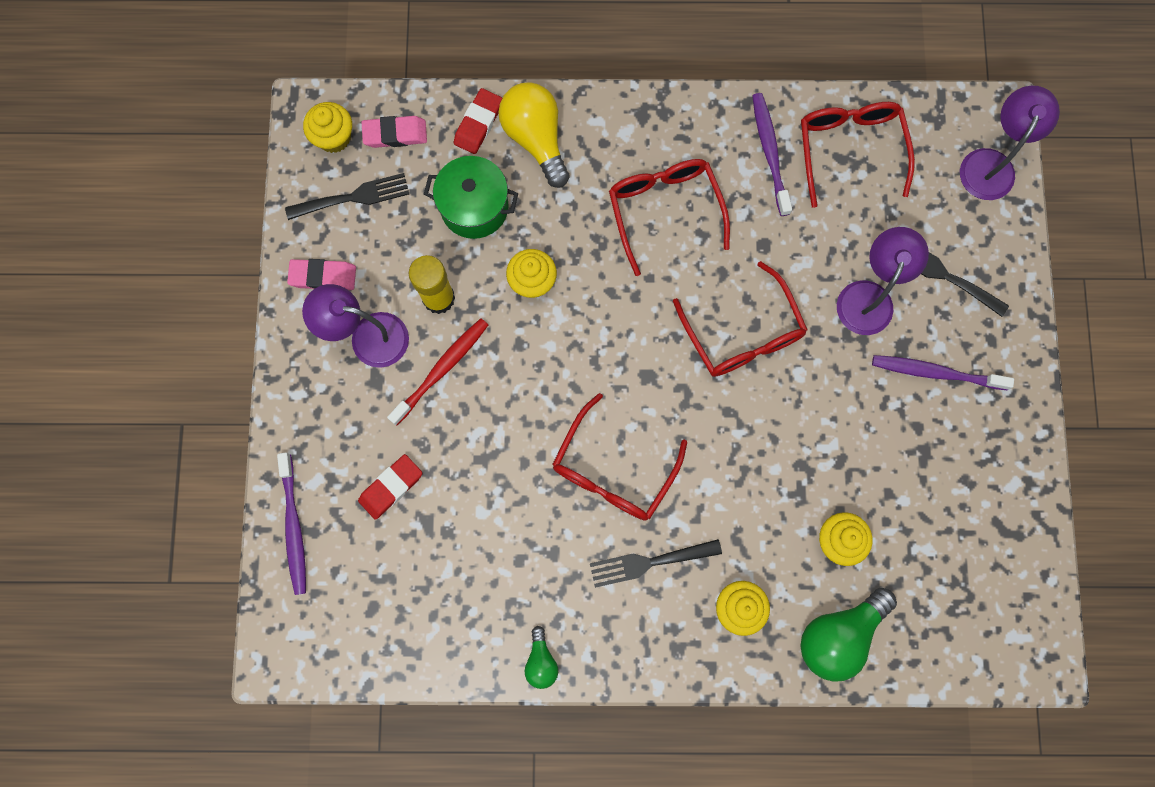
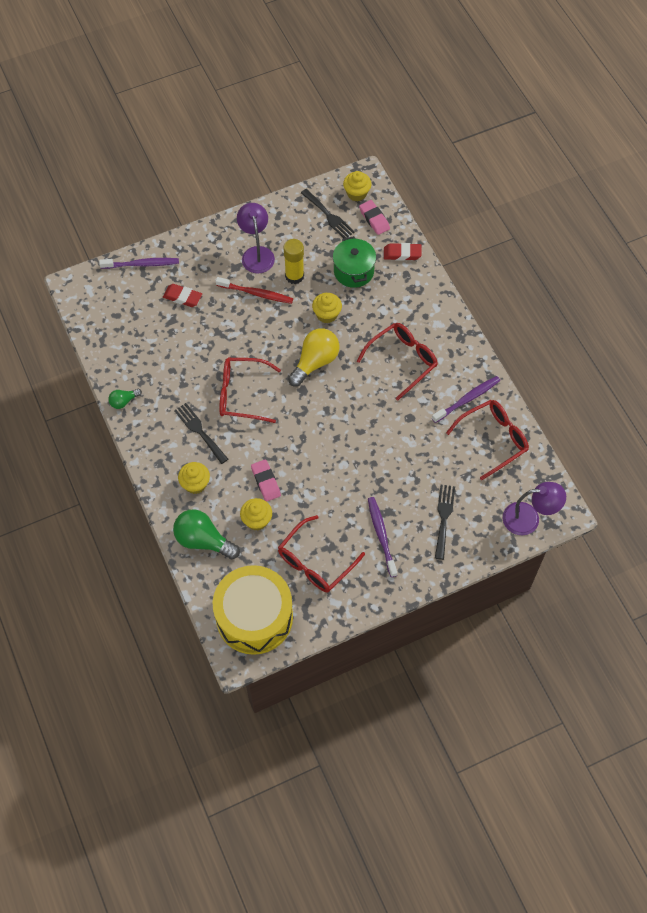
camera: 65 degrees right, 15 degrees down
(294, 527) = (142, 264): purple toothbrush -> purple toothbrush turned 150 degrees counterclockwise
(323, 276) = (278, 221): pink eraser -> pink eraser (266, 482)
(536, 139) = (409, 283): yellow light bulb -> yellow light bulb (315, 362)
(742, 333) = (351, 426): red glasses -> red glasses (315, 562)
(869, 296) = (409, 483): purple lamp -> none
(992, 611) = (254, 617): none -> yellow drum

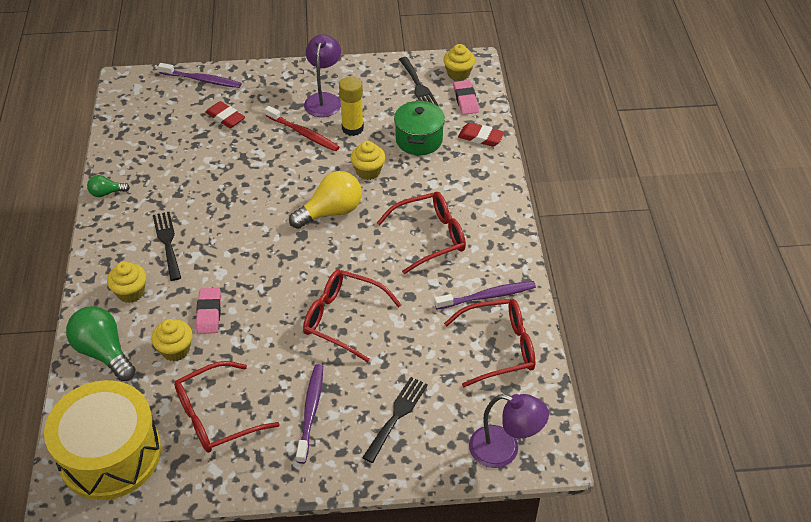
camera: 20 degrees right, 15 degrees down
(242, 394) = (234, 220): red glasses -> red glasses (343, 319)

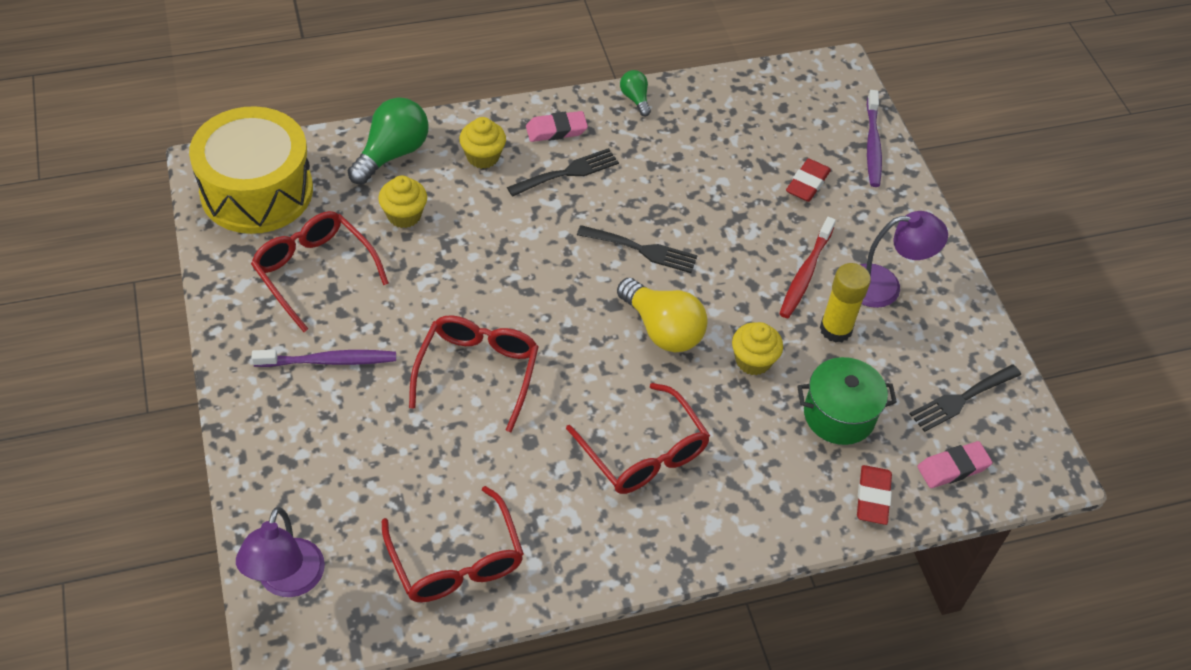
camera: 75 degrees right, 5 degrees up
(209, 313) = (463, 235): pink eraser -> pink eraser (556, 130)
(396, 416) = (330, 452): black fork -> black fork (642, 250)
(458, 74) = (1012, 451): yellow cupcake -> none
(487, 296) = (546, 537): purple toothbrush -> none

